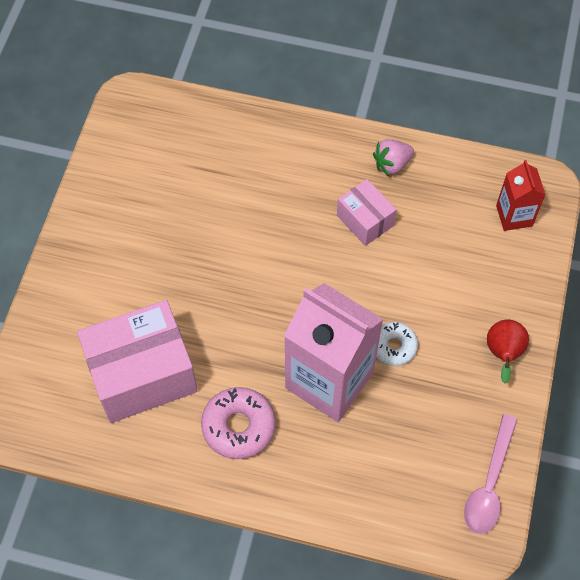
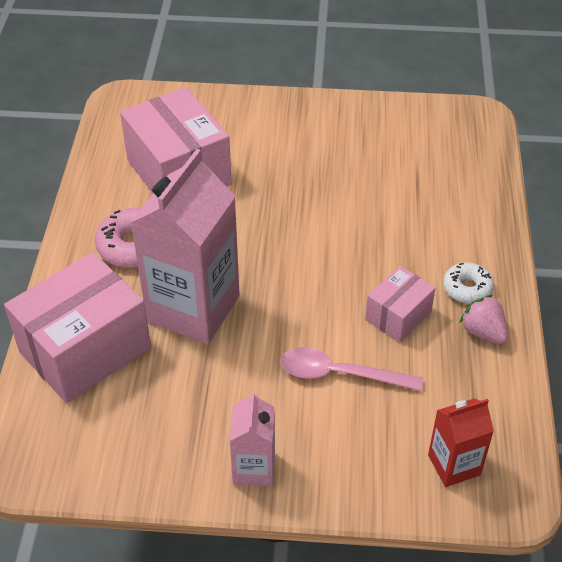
camera: 80 degrees right, 15 degrees down
(362, 479) = (85, 349): none -> pink box
(394, 346) = (244, 359): white donut -> white donut (467, 288)
(489, 484) = (86, 467): pink spoon -> pink spoon (339, 374)
(503, 354) = (254, 468): red pear -> pink carton

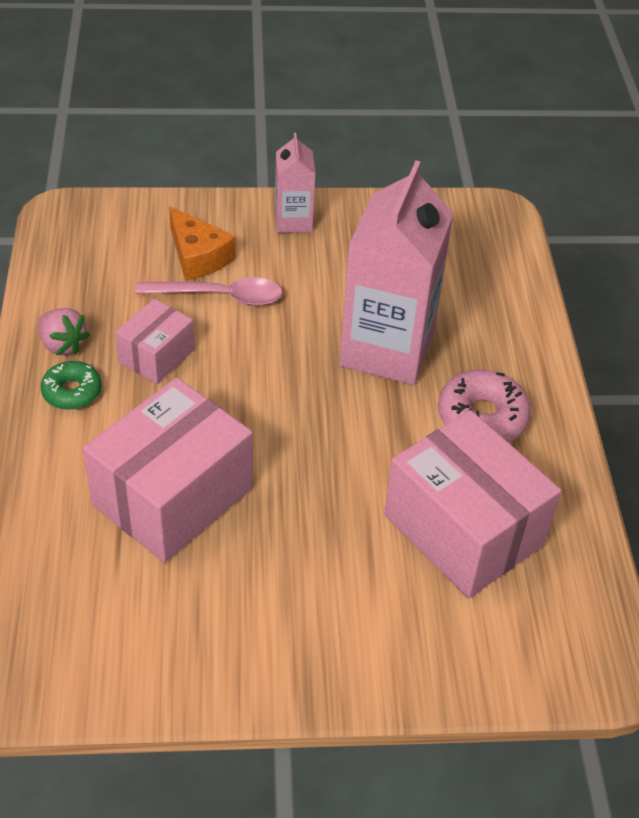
camera: 170 degrees right, 0 degrees up
(85, 349) = (485, 303): pink box -> pink box (172, 496)
(360, 425) = (198, 256): none -> orange cheese
(454, 465) = (112, 231): red carton -> none
(467, 288) = (72, 392): white donut -> green donut

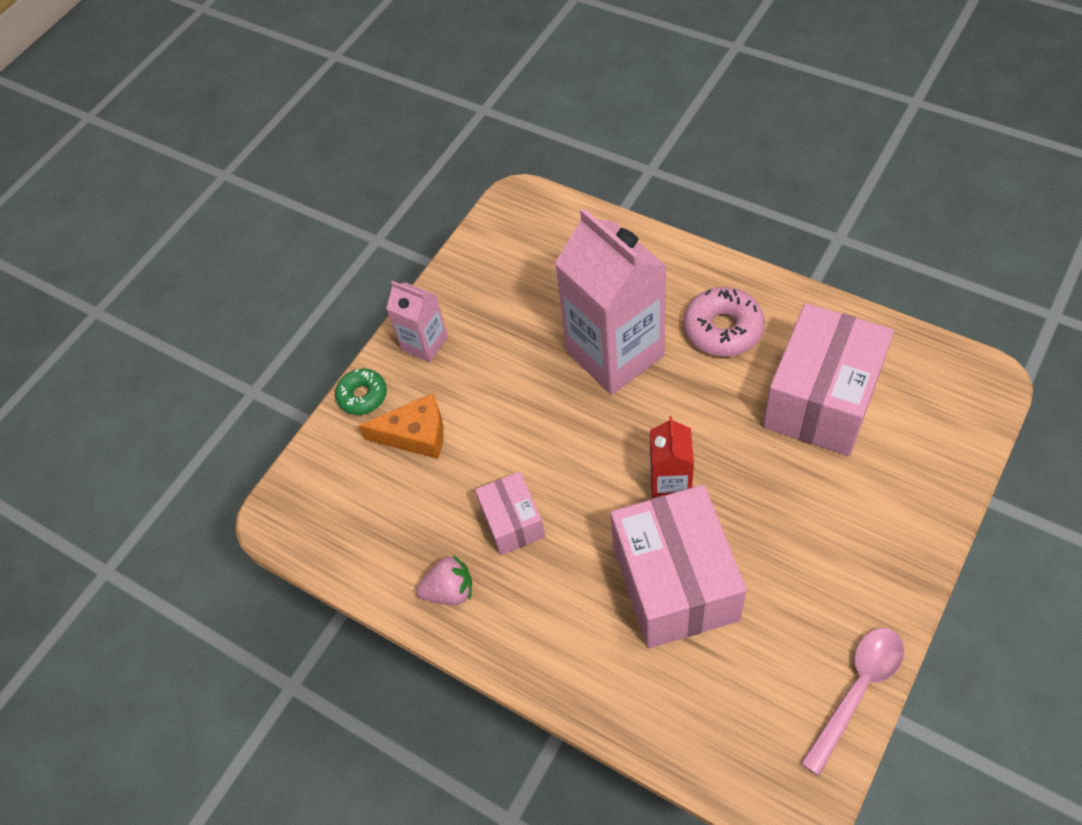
camera: 45 degrees left, 10 degrees up
(72, 392) = (511, 608): green donut -> green donut (362, 396)
(220, 296) = (475, 441): pink spoon -> pink spoon (857, 690)
(275, 449) = (670, 484): none -> red carton
(463, 530) = (821, 400): pink box -> pink box turned 60 degrees counterclockwise

